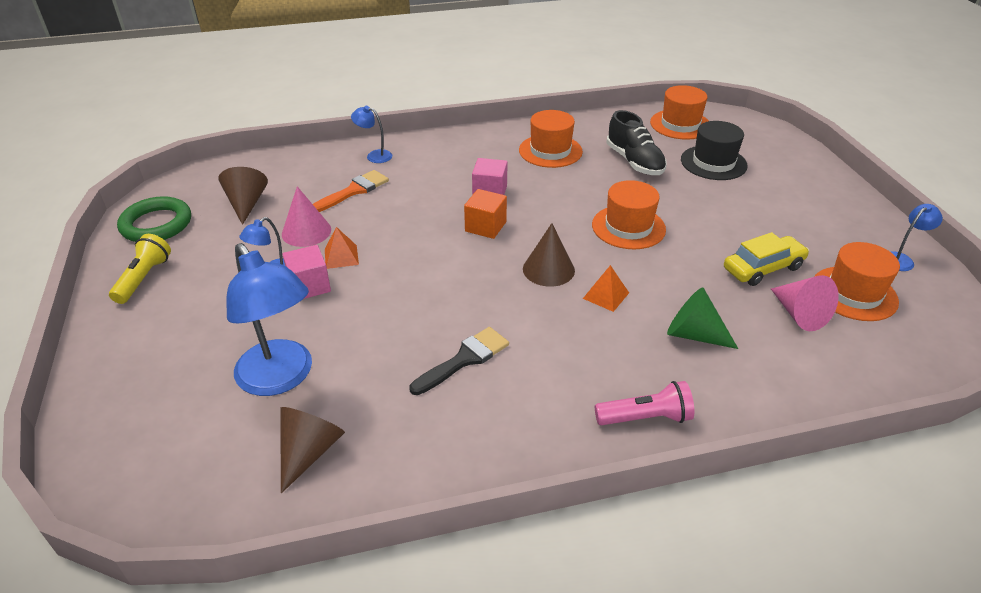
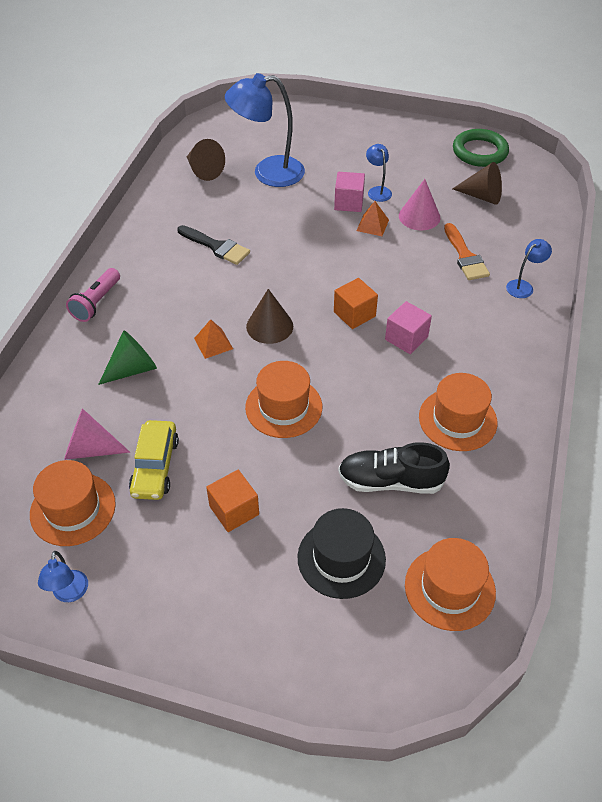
camera: 120 degrees right, 10 degrees up
(144, 278) = (412, 139): yellow flashlight -> none
(464, 359) = (216, 246): black brush -> black brush turned 45 degrees counterclockwise
(742, 215) = (234, 510): none -> orange cube

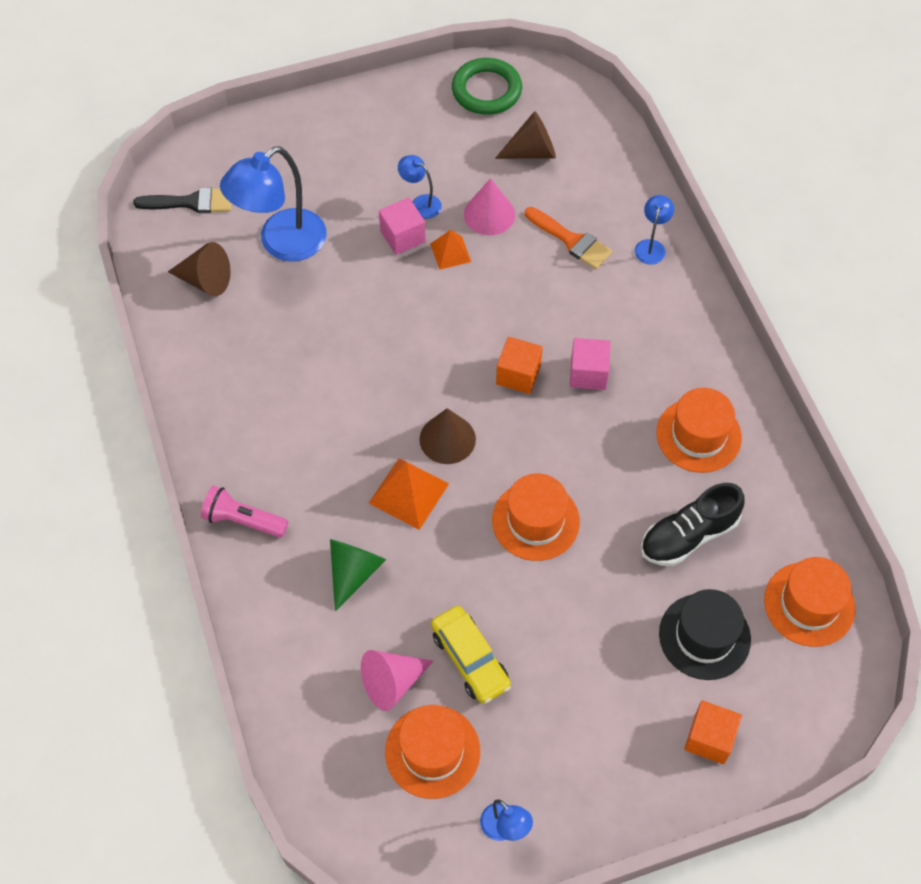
camera: 35 degrees left, 10 degrees up
(96, 303) = (243, 520): pink flashlight -> pink flashlight turned 120 degrees clockwise
(213, 343) = (408, 493): orange pyramid -> orange pyramid, size x1.62
(216, 246) = (309, 374): black brush -> black brush (191, 202)
(234, 510) = (578, 654): orange cube -> orange cube (709, 738)

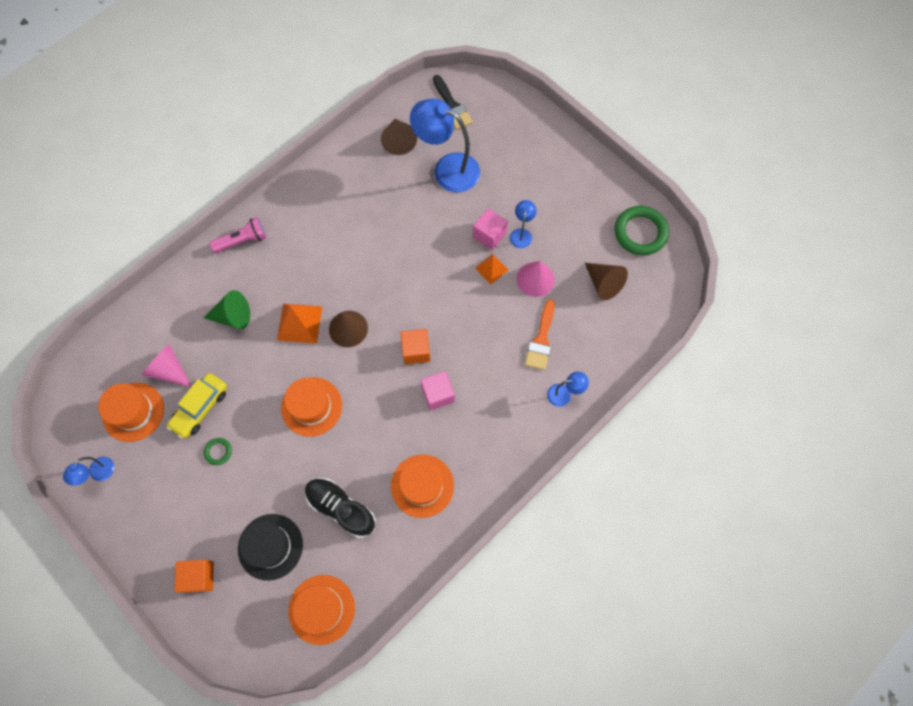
camera: 65 degrees right, 10 degrees up
(243, 520) = (243, 241): pink flashlight -> pink flashlight turned 75 degrees clockwise
(545, 657) = (218, 451): none -> green ring

